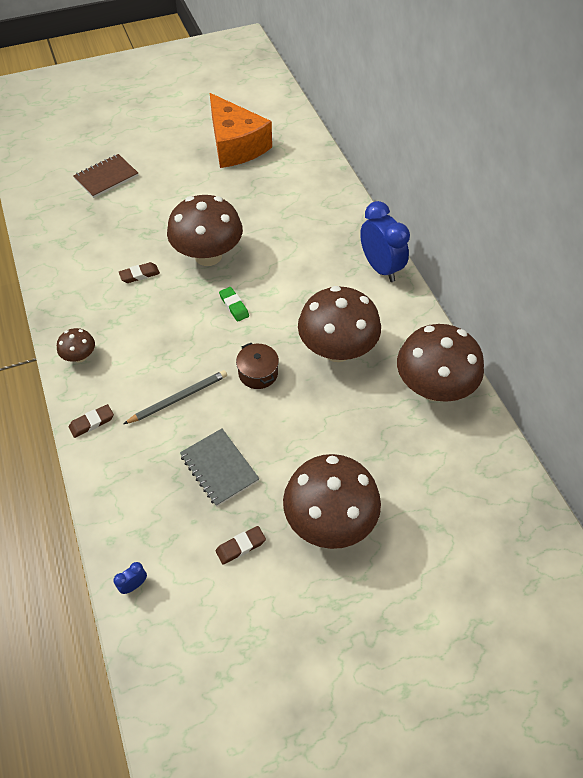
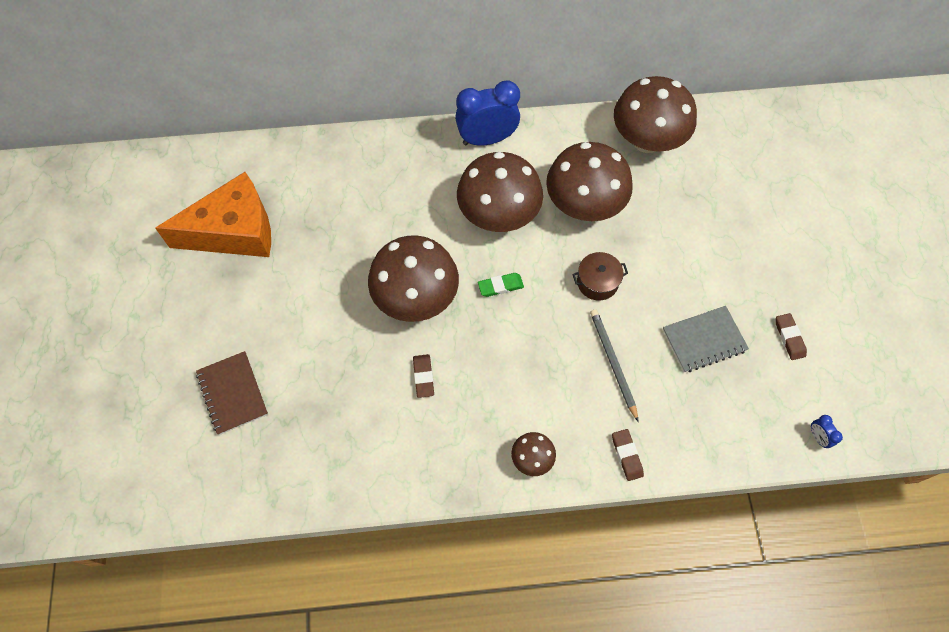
camera: 75 degrees left, 10 degrees up
(329, 520) = (772, 260): brown mushroom -> brown mushroom (498, 215)

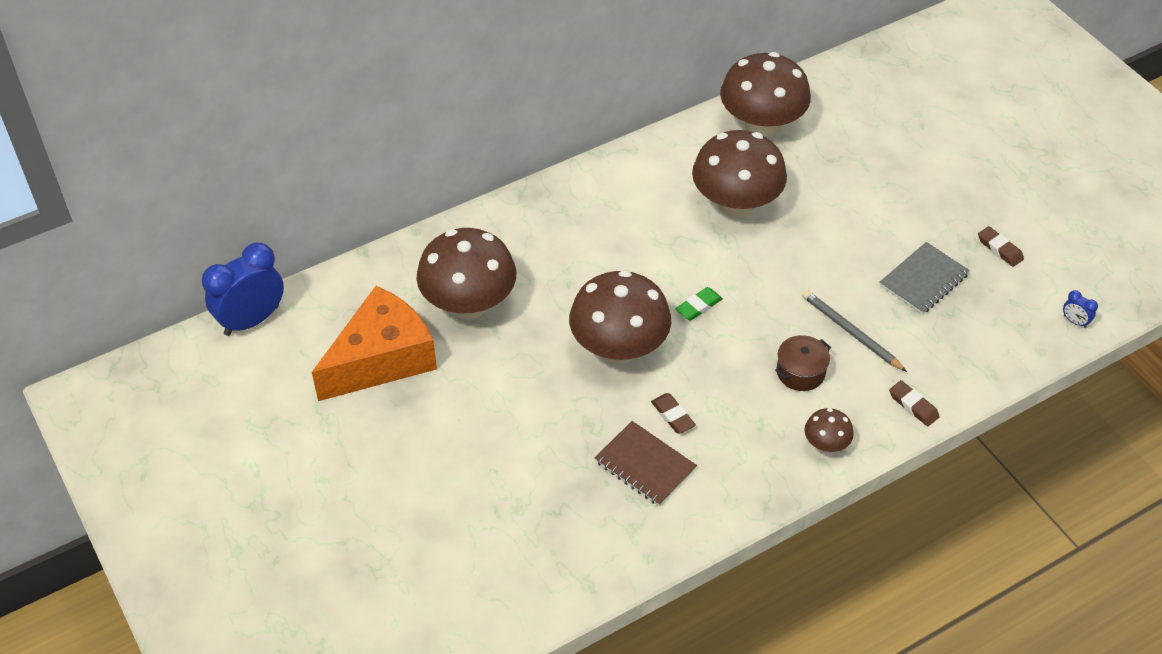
camera: 25 degrees left, 15 degrees down
(232, 393) = (482, 508): brown notebook -> brown notebook (645, 465)
(487, 139) = (599, 179): blue clock -> blue clock (251, 320)
(498, 215) = (655, 244): brown mushroom -> brown mushroom (469, 304)
(597, 282) = (792, 268): brown pot -> brown pot (800, 372)

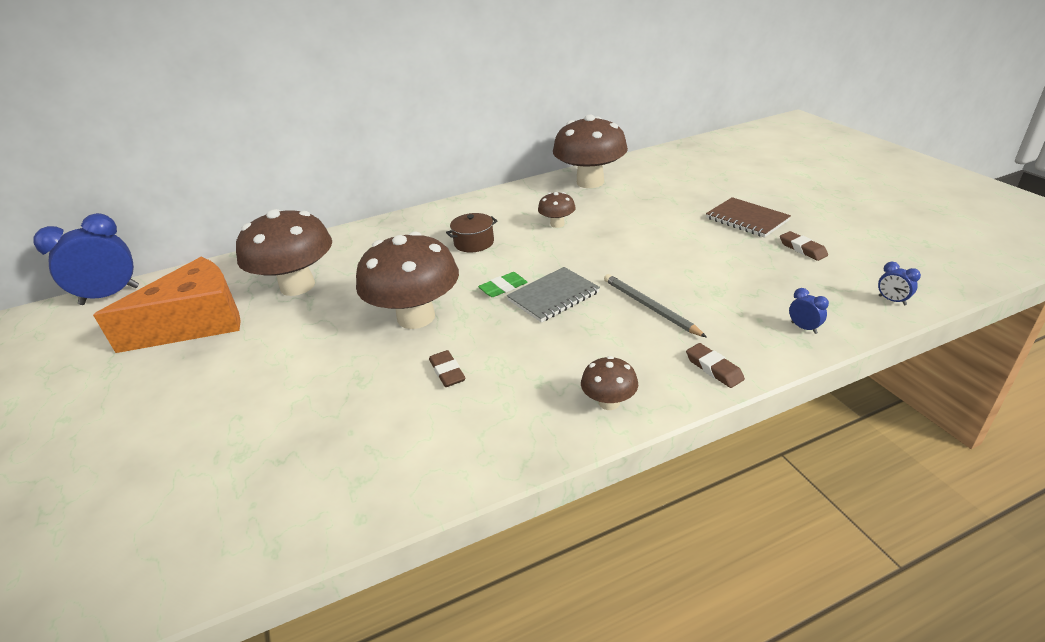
camera: 10 degrees right, 15 degrees down
(645, 465) = (399, 416): brown notebook -> brown notebook (747, 219)
(736, 204) = (557, 224): brown mushroom -> brown mushroom, size x0.46
(800, 372) = (592, 338): brown pot -> brown pot (474, 243)
(923, 280) = (726, 270): grey notebook -> grey notebook (553, 296)
(993, 357) = (804, 328): none -> blue clock

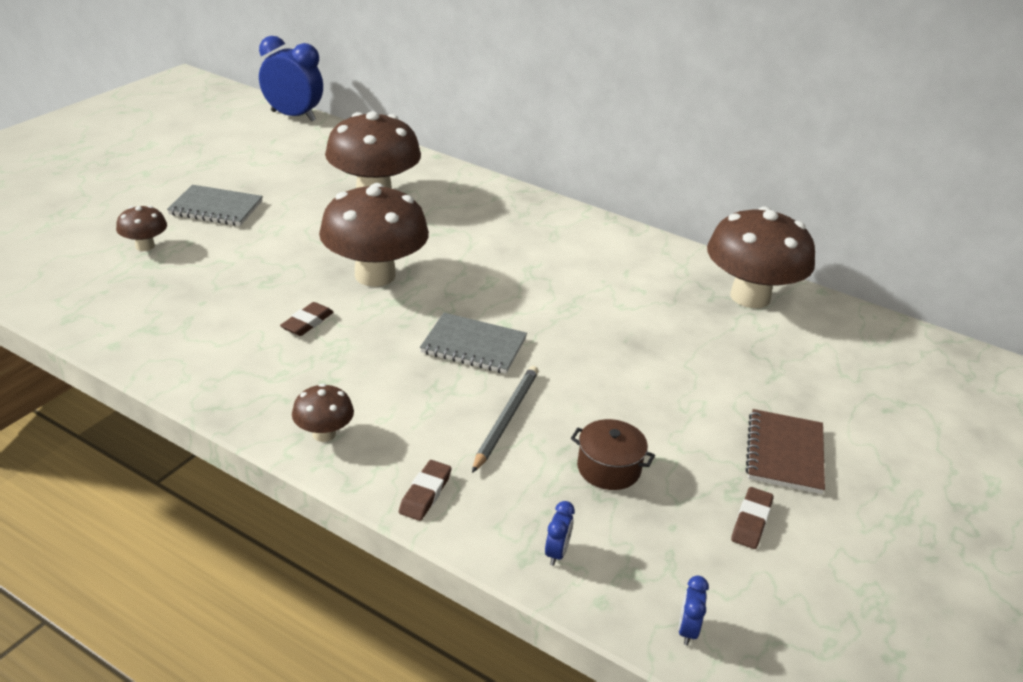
camera: 50 degrees right, 0 degrees up
(196, 322) = (287, 170): orange cheese -> none
(200, 383) = (216, 208): none -> grey notebook
(474, 243) = (532, 261): brown pot -> brown pot (608, 468)
(503, 288) = (464, 309): green eraser -> none
(557, 224) = (622, 303): brown mushroom -> brown mushroom (145, 246)

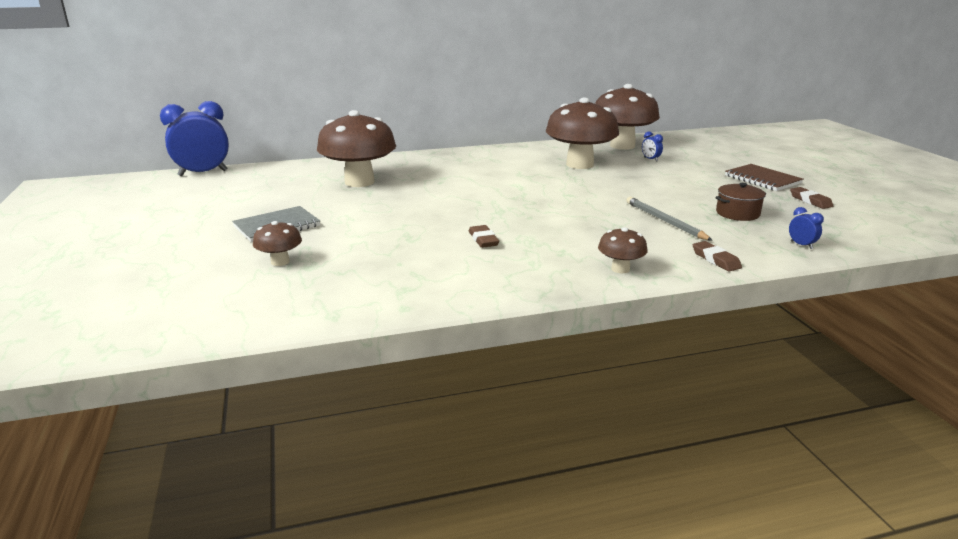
camera: 45 degrees left, 10 degrees down
(375, 275) = (459, 208): brown mushroom -> brown mushroom (579, 164)
(473, 346) = (580, 207): grey notebook -> none
(687, 630) = (886, 237): blue clock -> blue clock (650, 159)

